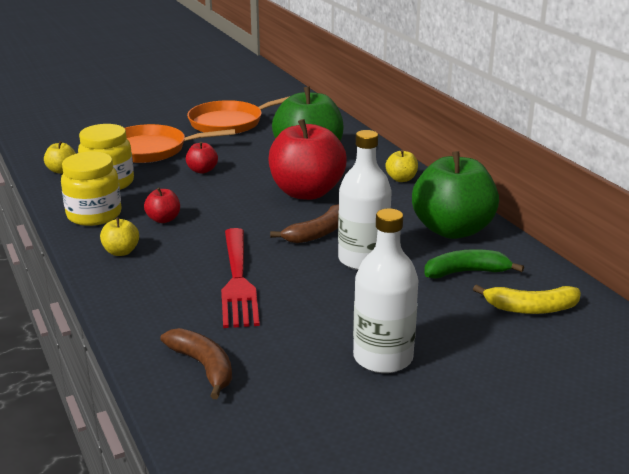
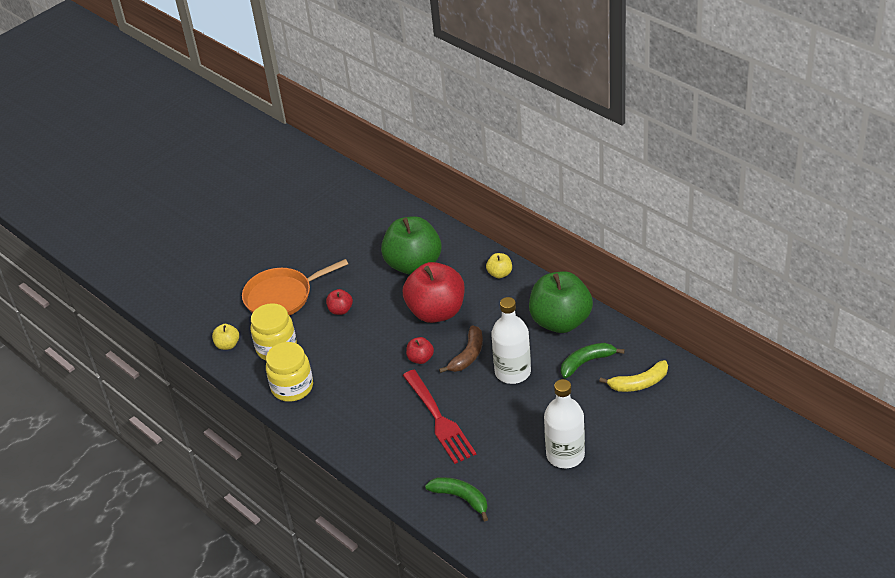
camera: 15 degrees left, 15 degrees up
(121, 252) = (340, 418): yellow apple -> none
(163, 219) = (348, 375): red apple -> red apple (420, 359)
(203, 367) = (461, 498): brown banana -> green banana
(229, 123) = (324, 240): orange pan -> none

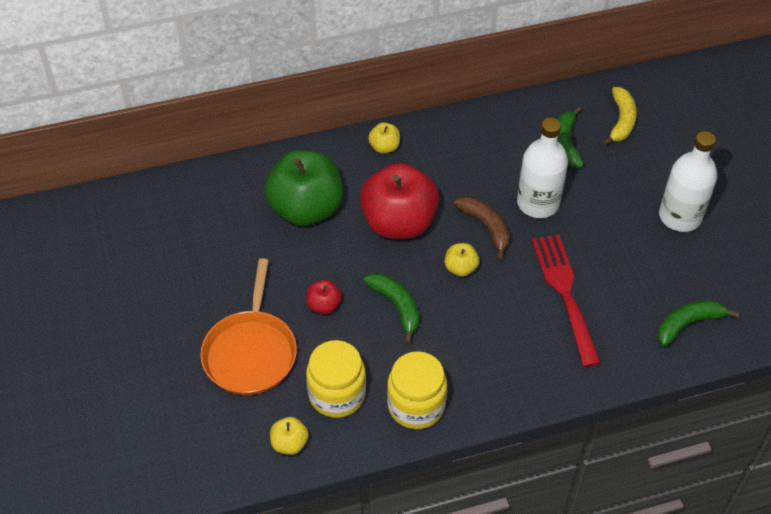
camera: 65 degrees left, 10 degrees up
(364, 343) = (397, 306): none -> green banana
(420, 359) = (460, 268): red apple -> yellow apple
(439, 420) = (564, 293): red fork -> red fork turned 105 degrees counterclockwise
(561, 321) = (494, 135): green apple -> none

